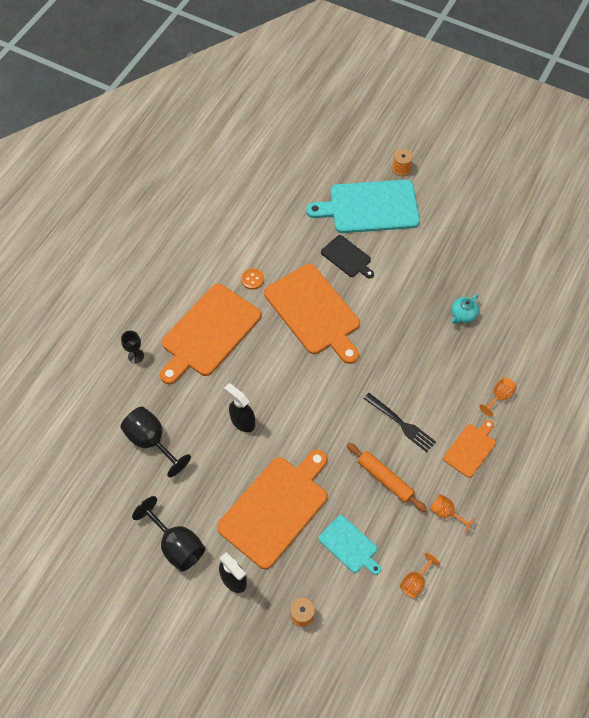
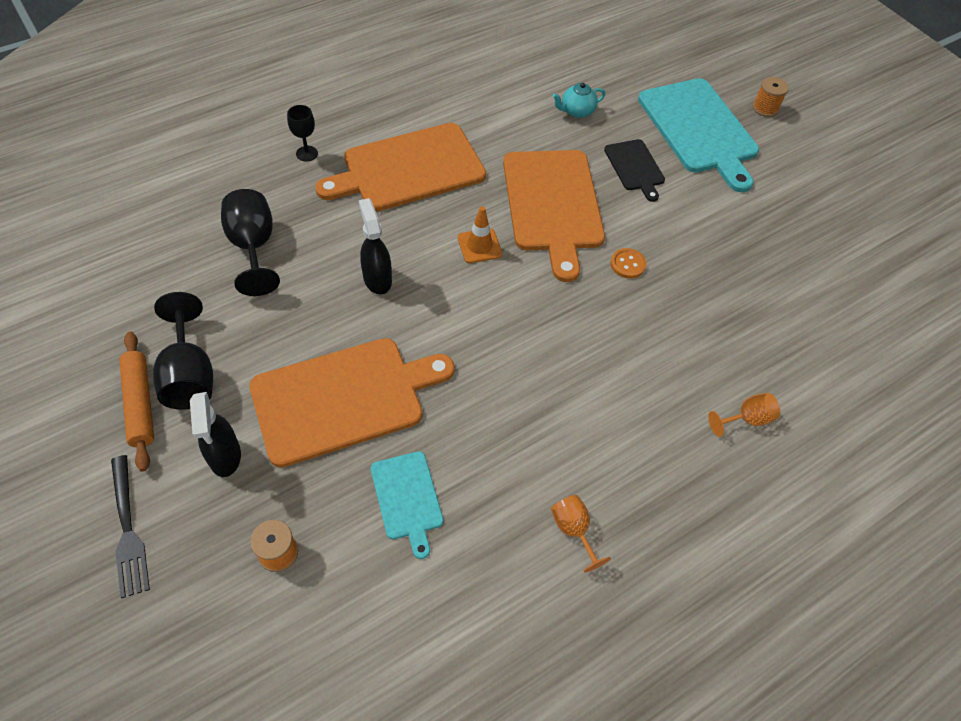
camera: 25 degrees right, 5 degrees down
(252, 279) = (501, 139): orange button -> orange button (627, 264)
(288, 365) = (479, 246): none -> orange traffic cone
(370, 207) = (699, 129): turquoise cutting board -> turquoise cutting board turned 135 degrees counterclockwise
(385, 479) = (514, 440): orange rolling pin -> orange rolling pin (140, 404)
(401, 423) = (582, 383): black fork -> black fork (128, 529)
(415, 581) = (466, 600): orange goblet -> none
(463, 315) = (752, 297): turquoise teapot -> turquoise teapot (576, 111)
(470, 449) = (663, 465): orange cutting board -> none

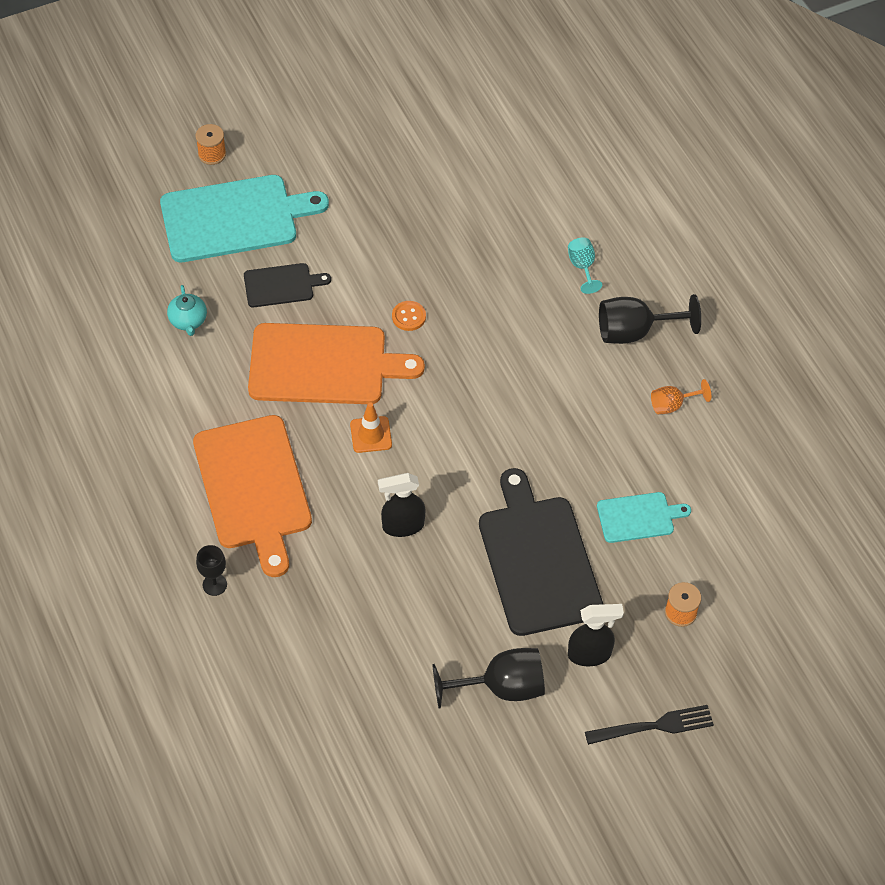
camera: 80 degrees left, 0 degrees up
(140, 404) = (530, 727): orange rolling pin -> none
(253, 247) = (347, 636): black goblet -> black goblet (634, 332)
(343, 399) = (538, 560): orange cutting board -> black cutting board
(746, 419) = (582, 267): orange goblet -> turquoise goblet

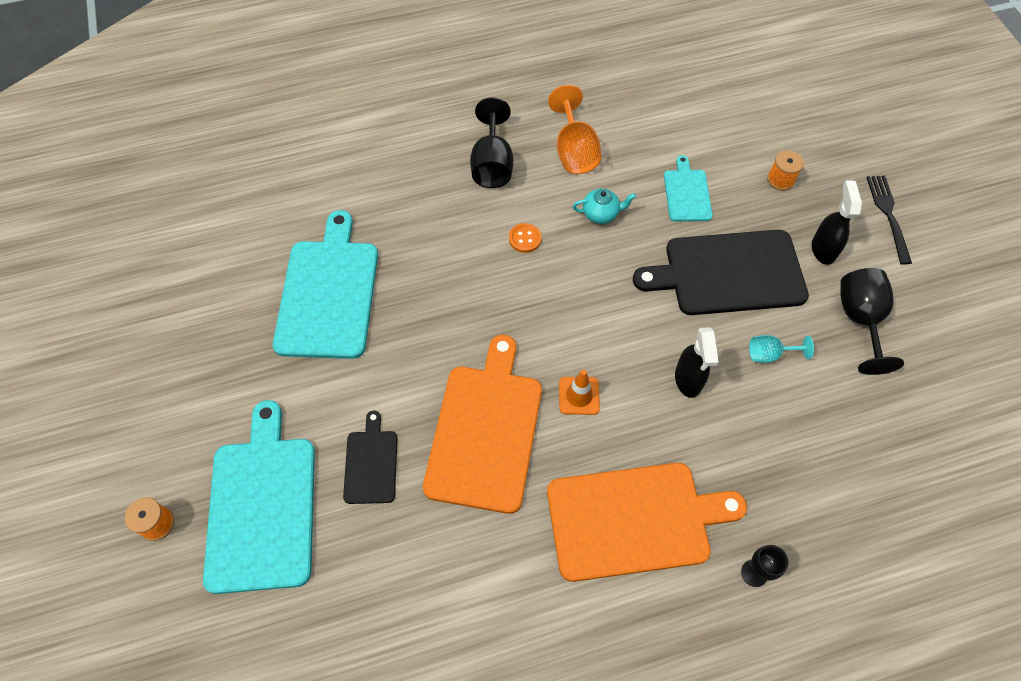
camera: 80 degrees left, 5 degrees up
(188, 321) = (399, 573): turquoise teapot -> turquoise teapot (601, 214)
(408, 317) = (439, 343): orange button -> orange button (525, 239)
(447, 222) = (329, 293): none -> turquoise cutting board
(582, 267) = (411, 191): turquoise goblet -> turquoise goblet (769, 354)
(672, 405) = (574, 151): orange goblet -> orange goblet, size x1.75

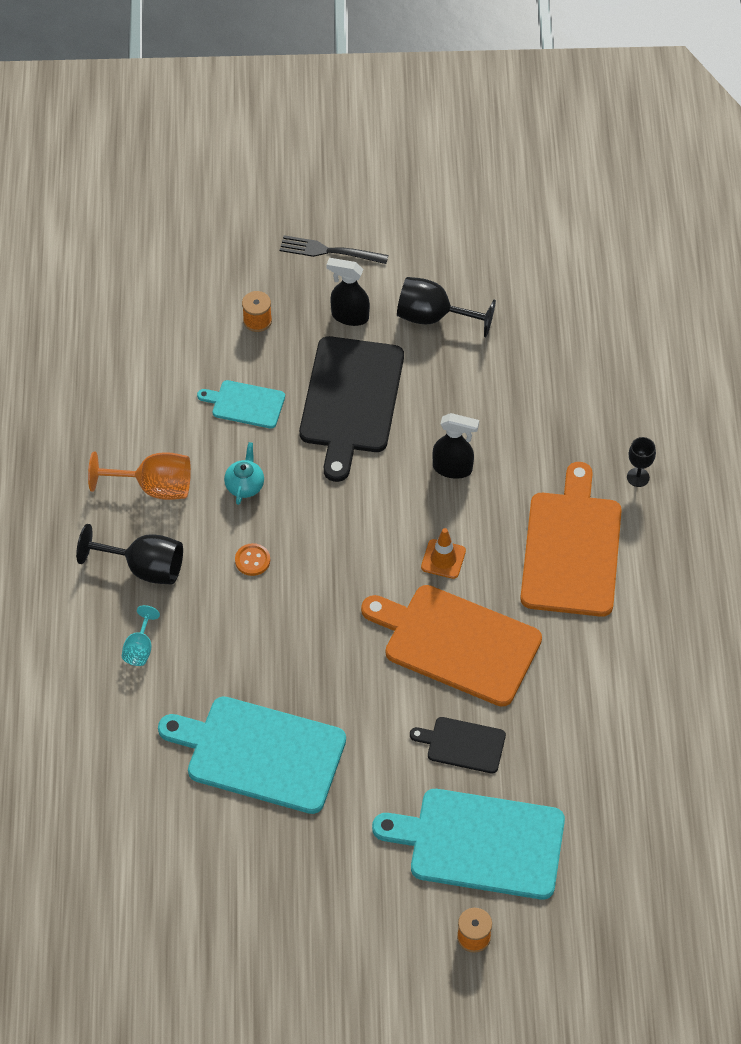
camera: 75 degrees left, 5 degrees down
(769, 354) = (446, 398): turquoise goblet -> turquoise goblet (140, 648)

